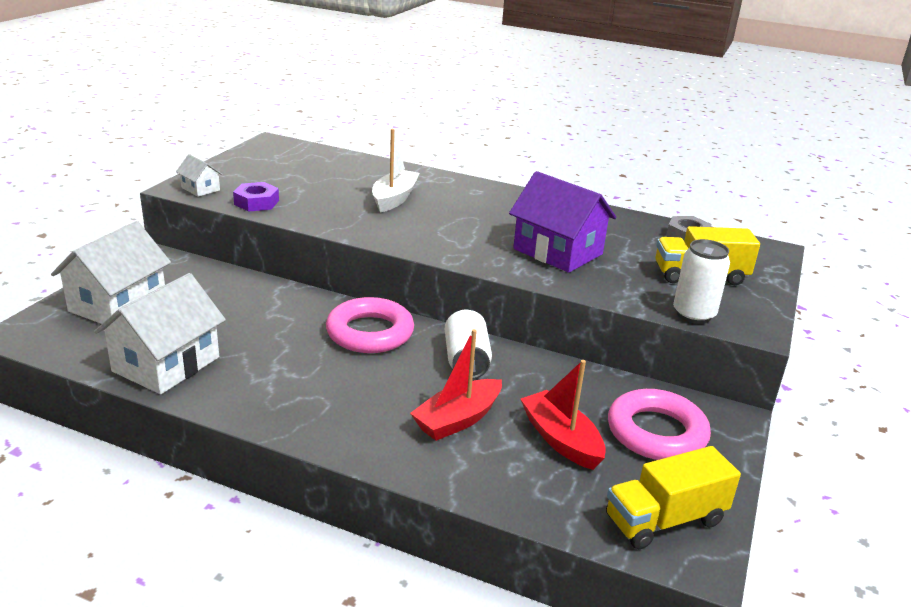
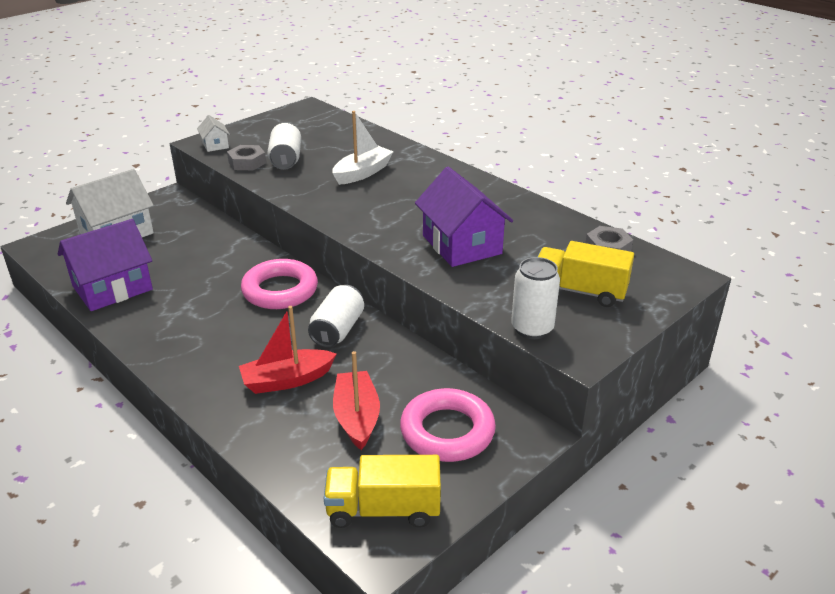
camera: 25 degrees right, 5 degrees up
(166, 364) = (112, 288): white house -> purple house
(256, 202) = (247, 162): purple nut -> grey nut
(298, 195) = (286, 160): none -> white can

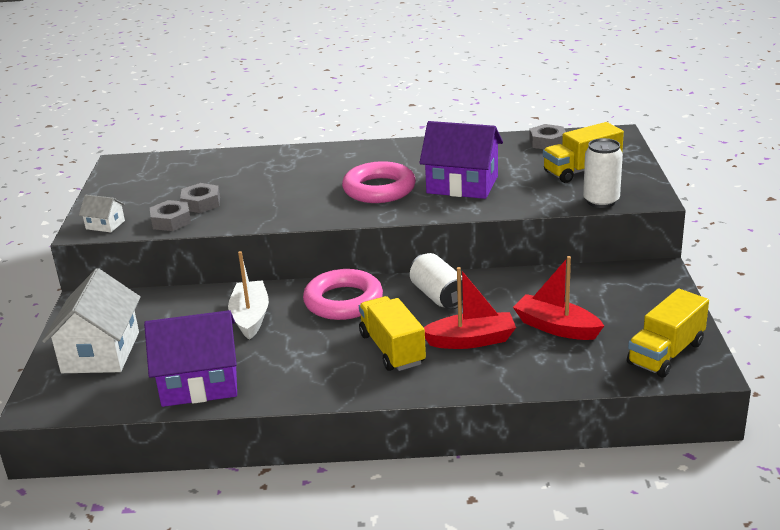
camera: 45 degrees left, 5 degrees down
(112, 288) = (199, 383): purple house -> purple house turned 75 degrees clockwise
(234, 347) = (392, 349): none -> yellow truck
(286, 160) = (201, 203): white can -> grey nut
(287, 380) = (471, 340): red boat -> red boat turned 120 degrees counterclockwise
(362, 173) = (288, 181): white boat -> white boat (250, 317)
(447, 431) = (616, 299): pink ring -> pink ring (379, 189)

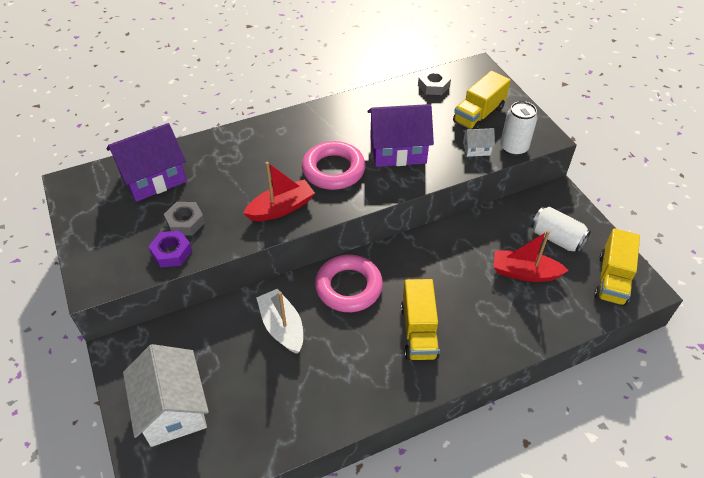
camera: 25 degrees left, 20 degrees up
(105, 225) = (109, 272): white house -> white house (476, 149)
(171, 221) = (171, 252): grey nut -> purple nut
(199, 383) = (285, 418): purple house -> purple house (153, 178)
(392, 349) = (419, 331): yellow truck -> yellow truck turned 135 degrees counterclockwise
(438, 296) = (420, 261): white can -> white can (556, 238)
(471, 340) = (472, 304): red boat -> red boat (281, 208)

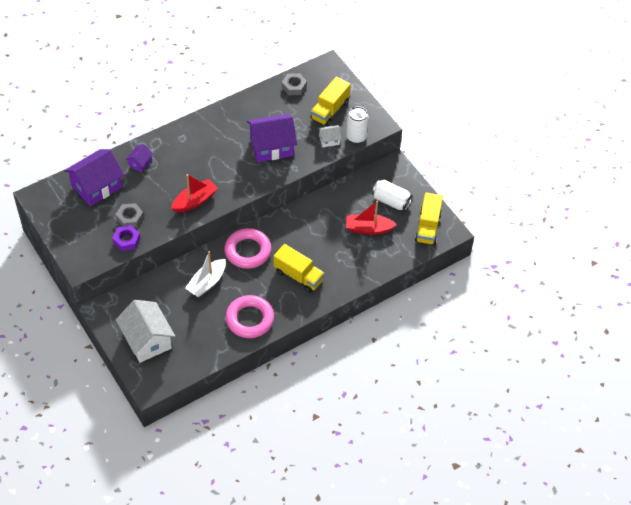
camera: 10 degrees left, 5 degrees up
(219, 154) = (140, 163): none -> purple house
(282, 327) = (207, 283): white boat -> white boat turned 105 degrees counterclockwise
(333, 170) = (227, 167): pink ring -> pink ring (249, 319)
(419, 331) = (298, 276): yellow truck -> yellow truck turned 45 degrees counterclockwise

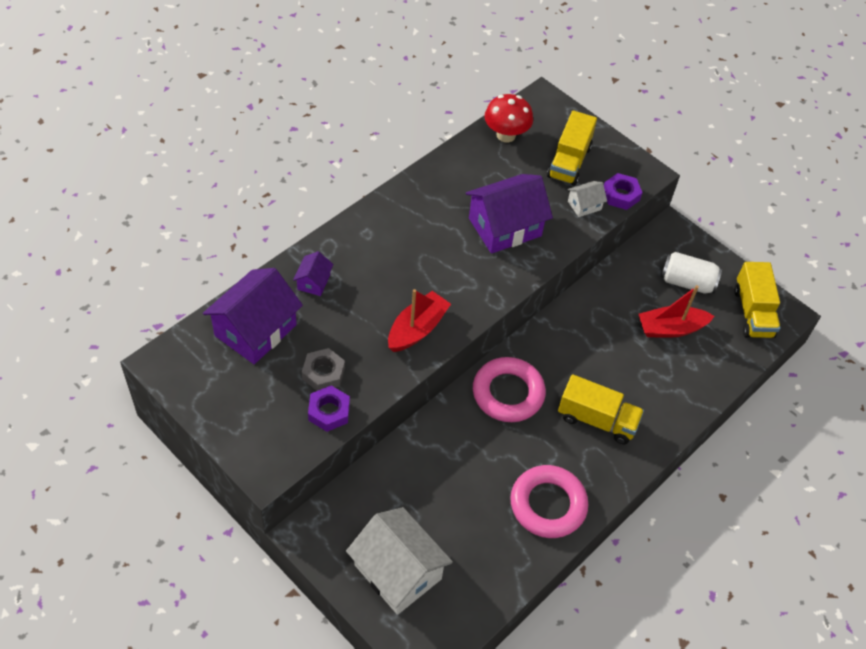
camera: 15 degrees left, 0 degrees up
(207, 283) = (462, 456): white boat -> none
(294, 86) = (506, 135): grey nut -> red mushroom
(356, 137) = (621, 195): white can -> purple nut

